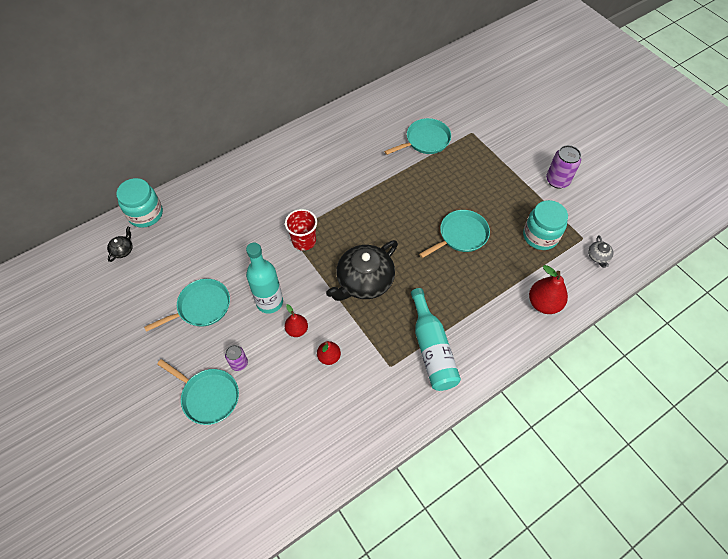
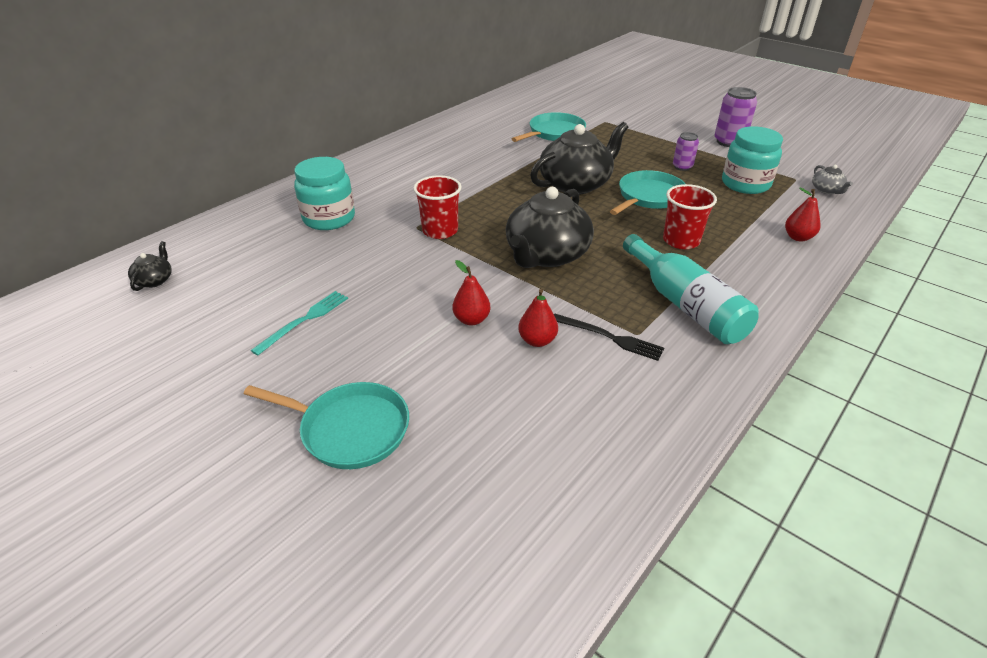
camera: 15 degrees left, 20 degrees down
(145, 214) = (187, 239): turquoise jar -> turquoise jar (329, 218)
(201, 307) = (304, 320): turquoise pan -> turquoise fork
(239, 363) = (391, 375): purple can -> purple can (682, 167)
(269, 302) = (415, 297): turquoise bottle -> none
(372, 365) = (609, 337): none -> black fork
(415, 209) = (576, 184): none -> black teapot
(460, 288) = (681, 241): none -> red cup
(543, 303) = (798, 237): red pear -> red pear, size x0.62

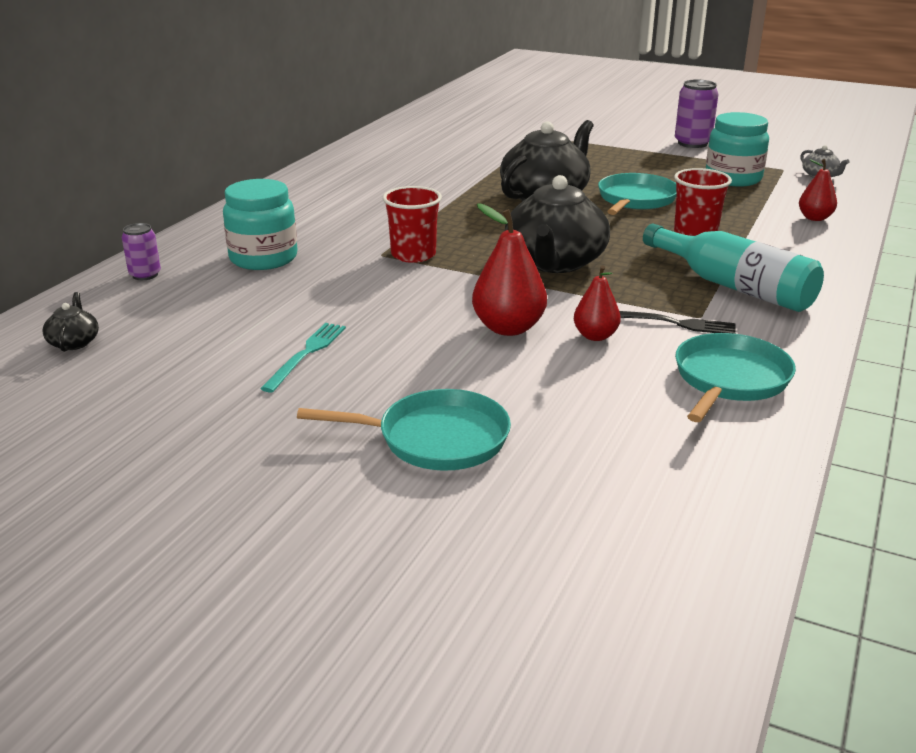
camera: 15 degrees left, 10 degrees down
(471, 319) = (508, 328): red pear -> red pear, size x1.62
(554, 133) = (487, 152): turquoise pan -> turquoise pan (729, 379)
(682, 167) = (655, 170): purple can -> purple can (145, 275)

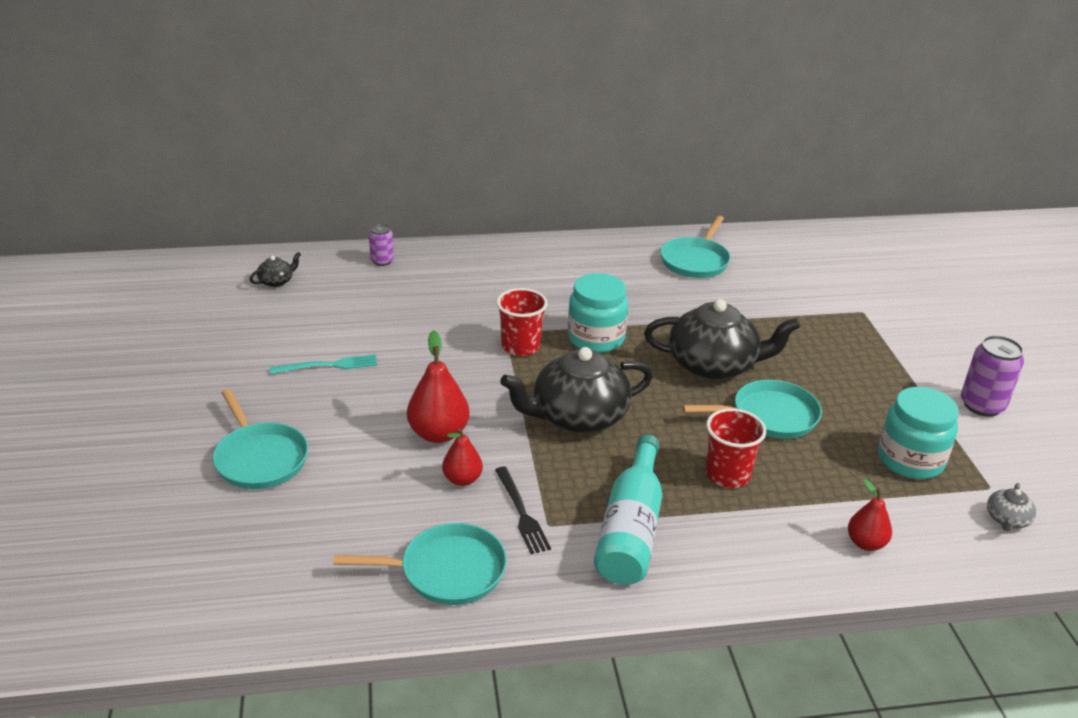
camera: 55 degrees right, 5 degrees up
(263, 258) = (450, 290): turquoise jar -> turquoise jar (596, 338)
(387, 159) = (695, 261): none -> turquoise pan

